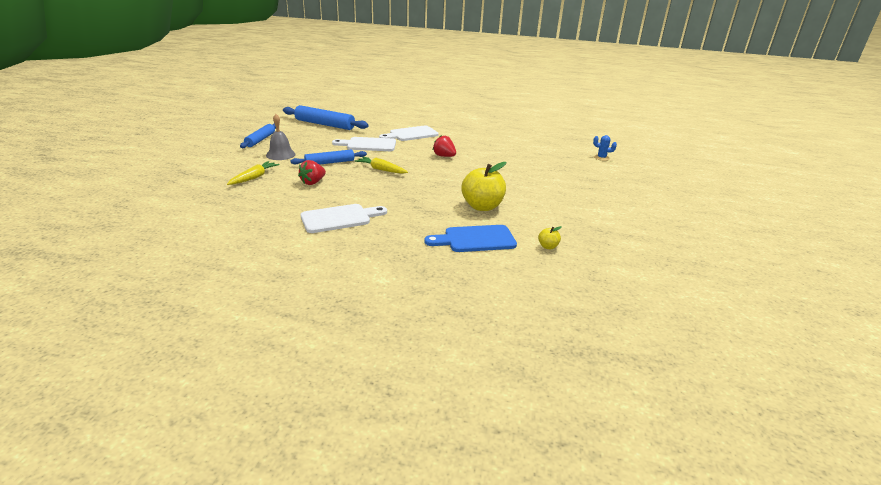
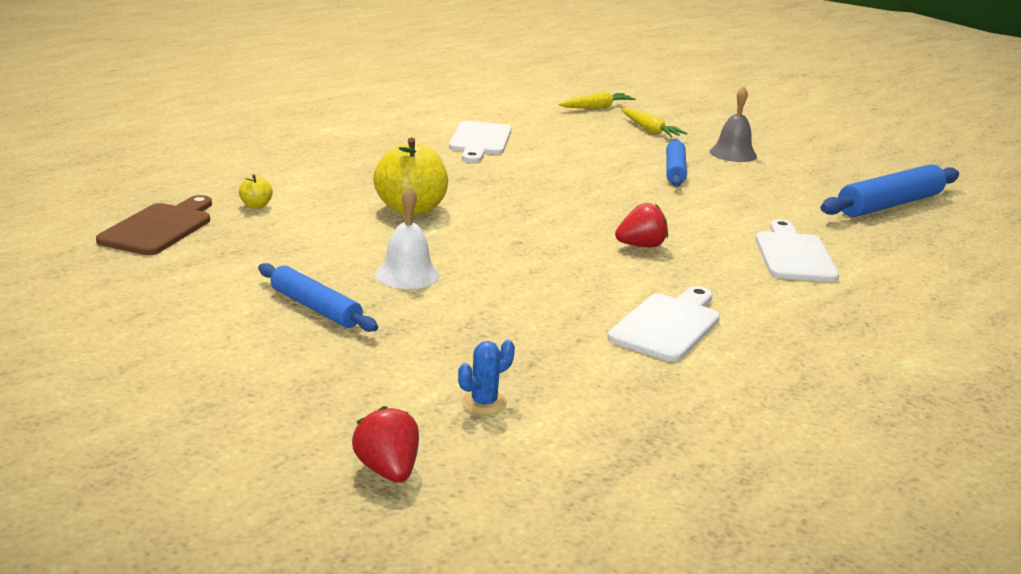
camera: 120 degrees right, 5 degrees down
(260, 140) = (812, 154): blue rolling pin -> blue rolling pin (315, 308)
(313, 182) = (604, 150): red strawberry -> red strawberry (388, 470)
(368, 145) = (746, 209): white cutting board -> white cutting board (668, 325)
(381, 170) = (616, 191): yellow carrot -> yellow carrot (596, 108)
(475, 239) = (334, 179): blue cutting board -> none
(548, 188) = (407, 274): none -> white bell
(619, 260) = (160, 228): none -> brown cutting board

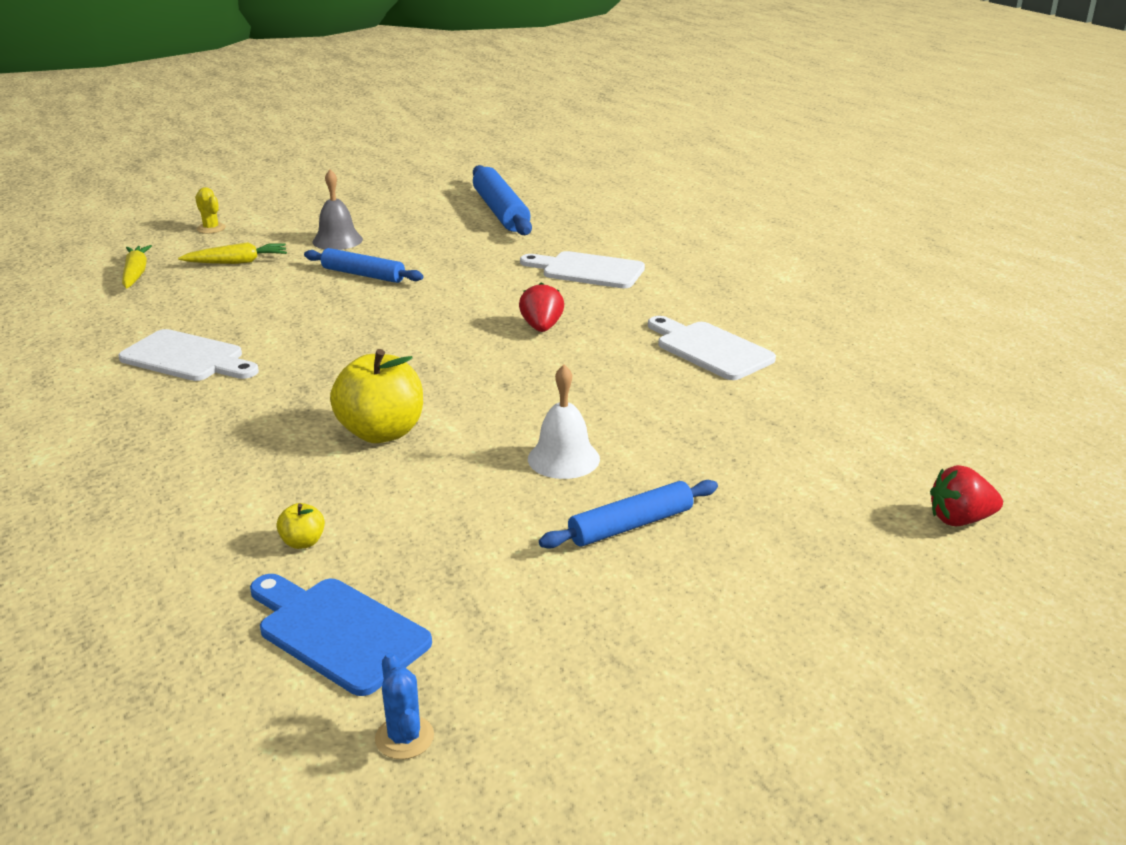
camera: 70 degrees left, 5 degrees up
(160, 228) = (337, 631): brown cutting board -> blue cutting board
(484, 403) = (843, 456): blue cactus -> blue cactus (404, 737)
(702, 114) = (211, 228): none -> yellow cactus

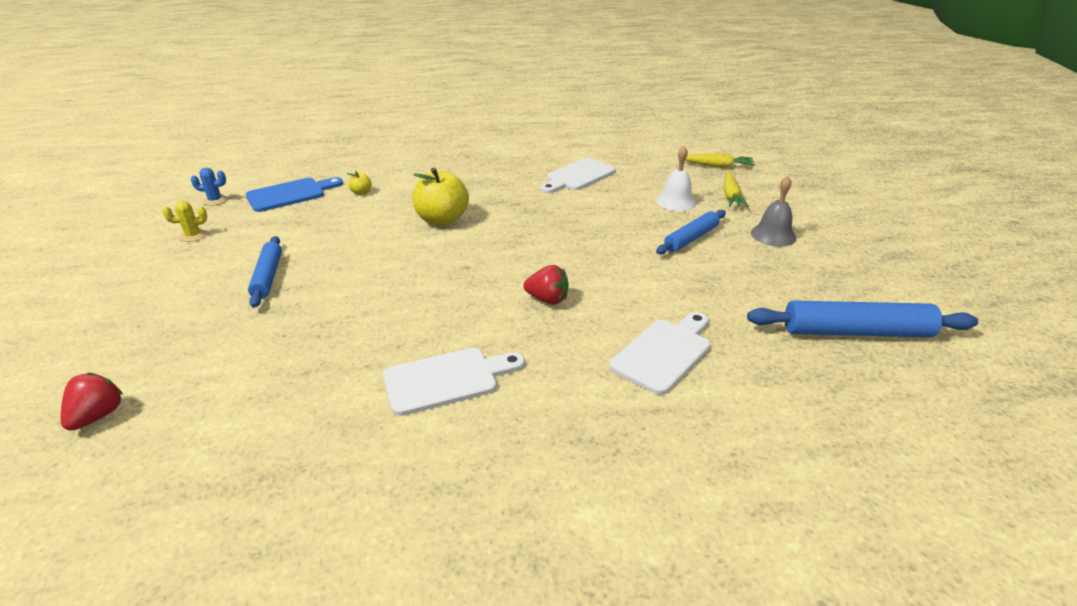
camera: 110 degrees right, 5 degrees up
(211, 228) = (806, 190): yellow cactus -> yellow cactus (193, 236)
(563, 458) = (356, 270): white bell -> white bell (676, 201)

